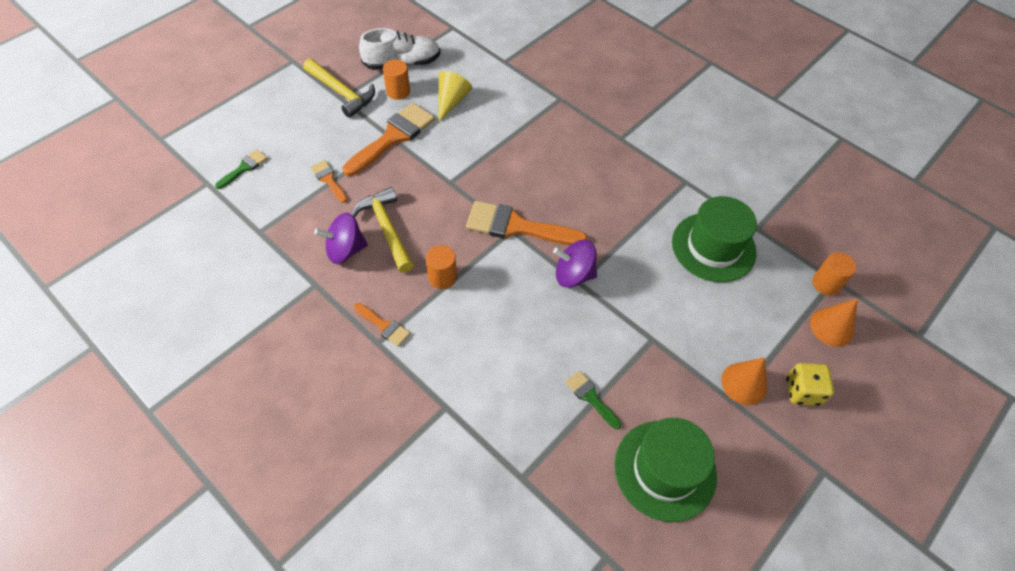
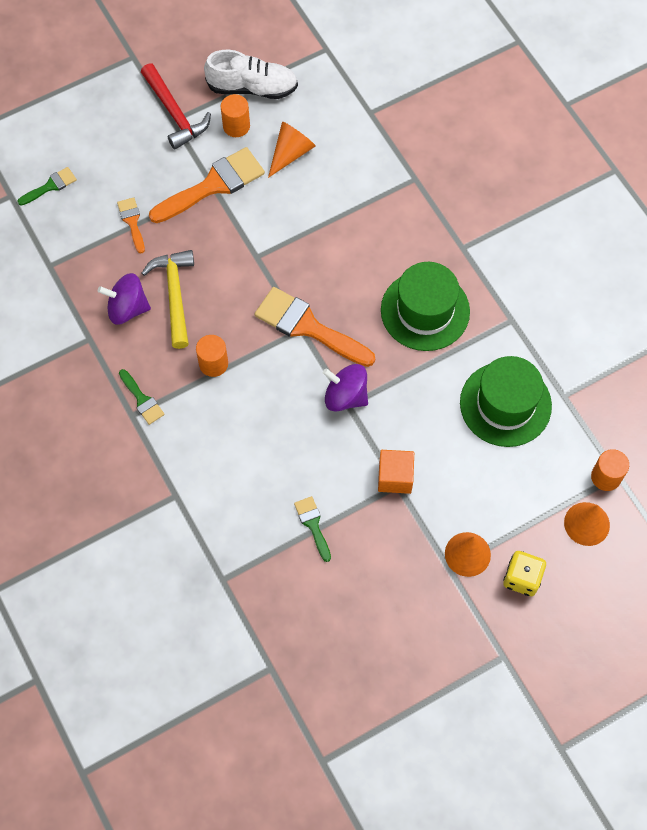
camera: 20 degrees right, 10 degrees up
(342, 93) = (175, 113): yellow hammer -> red hammer
(384, 326) = (142, 400): orange brush -> green brush
(451, 101) = (291, 153): yellow cone -> orange cone
(647, 332) = (395, 477): none -> orange cube
(665, 470) = (354, 611): green hat -> green hat (425, 311)

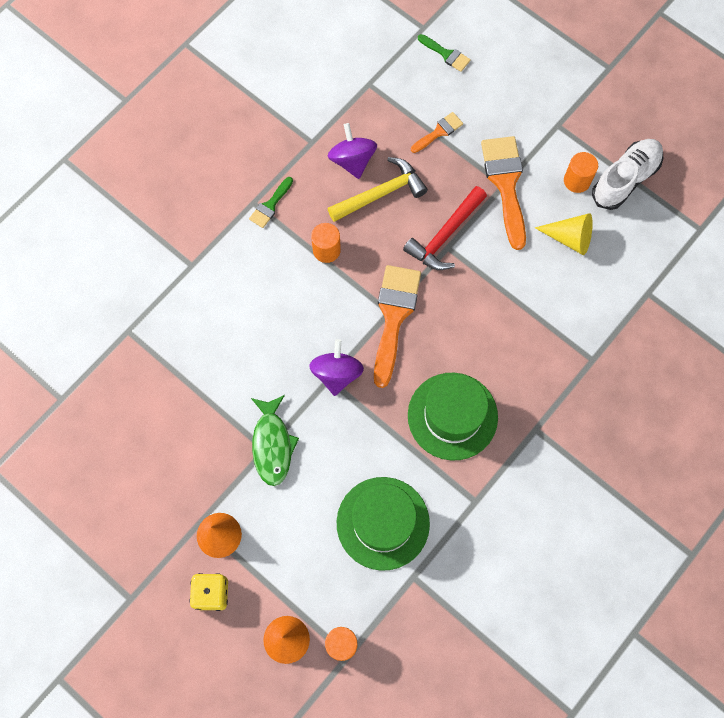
camera: 70 degrees right, 5 degrees up
(175, 113) = (566, 124): red hammer -> red hammer (445, 235)
(213, 185) = (505, 184): orange brush -> orange brush turned 135 degrees counterclockwise
(252, 87) = (625, 179): white shoe -> white shoe turned 120 degrees counterclockwise
(291, 153) = (569, 238): orange cone -> yellow cone
(313, 525) = (202, 388): green brush -> none
(395, 477) = (272, 444): orange cube -> green fish

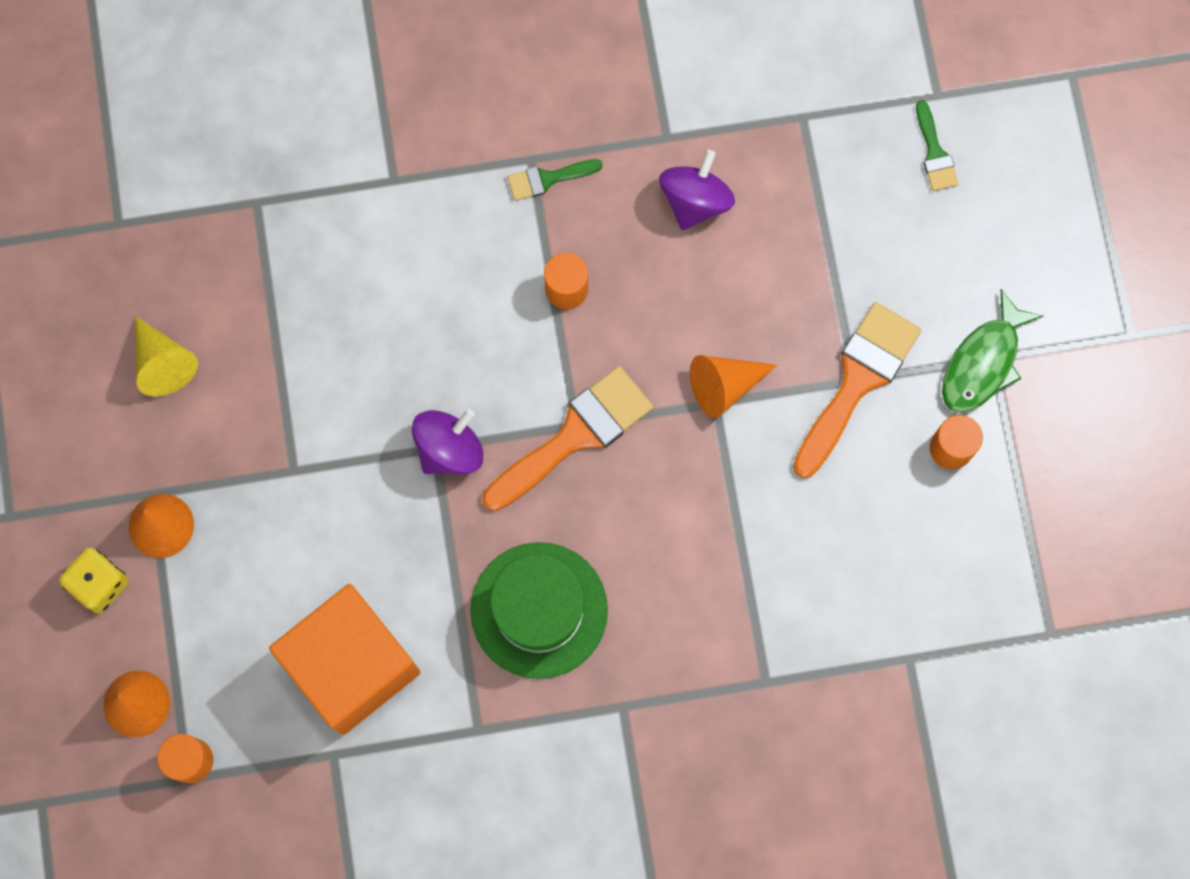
camera: 40 degrees right, 5 degrees up
(272, 444) = (306, 471): green fish -> green fish (983, 362)
(381, 193) = (693, 270): yellow hammer -> none
(383, 523) = (352, 666): green hat -> orange cube
(439, 132) = (834, 248): orange brush -> none
(445, 235) = (724, 386): red hammer -> orange cone
(569, 238) = (874, 512): yellow cone -> yellow cone (163, 363)
(625, 179) = (1014, 495): white shoe -> none

